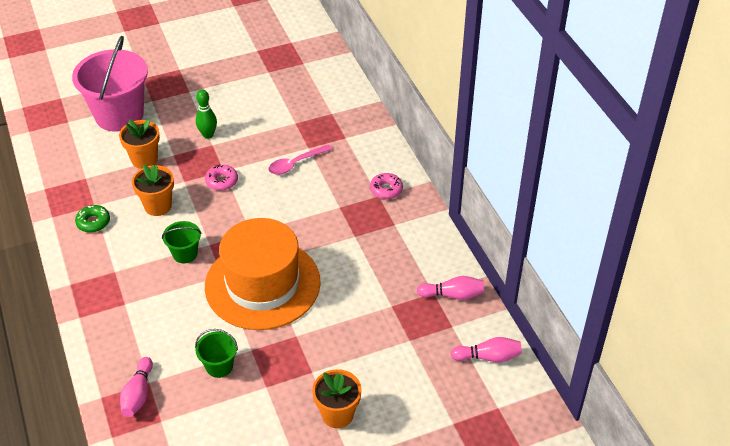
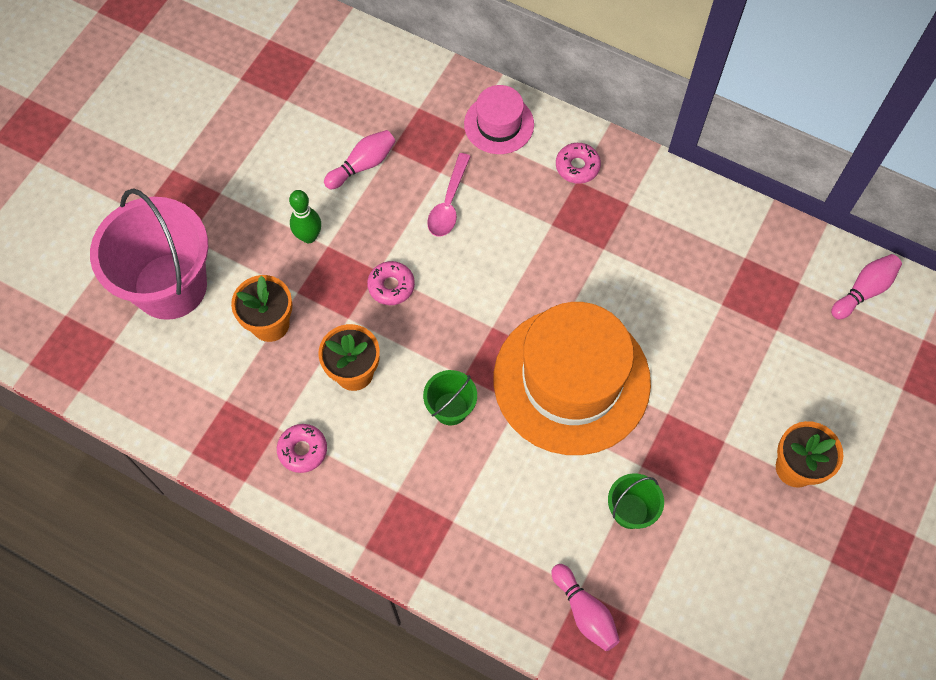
camera: 40 degrees left, 20 degrees up
(93, 222) = (303, 450): green donut -> pink donut
(366, 145) = (499, 124): none -> pink hat
(452, 295) = (765, 246): pink bowling pin -> pink bowling pin (363, 165)

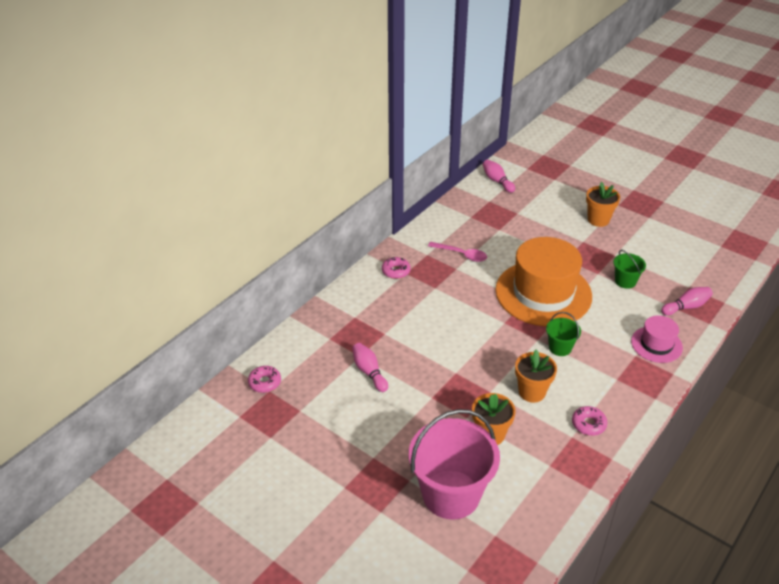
camera: 80 degrees left, 25 degrees down
(309, 236) = (422, 407): green bowling pin -> none
(391, 286) = (468, 367): pink donut -> pink donut (265, 382)
(448, 203) = (410, 332): pink spoon -> pink spoon (461, 254)
(499, 124) = (354, 301): pink hat -> pink hat (656, 344)

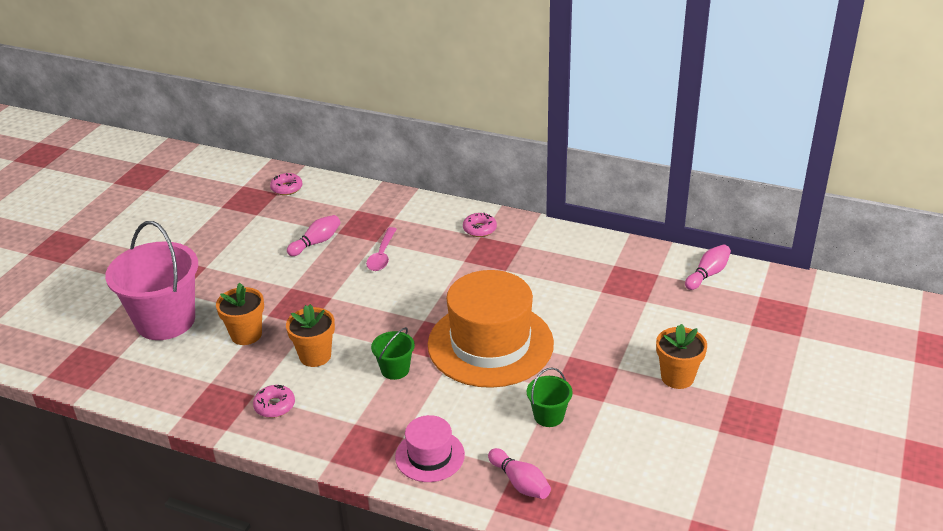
camera: 75 degrees right, 5 degrees down
(461, 254) = (533, 269): pink spoon -> pink spoon (382, 255)

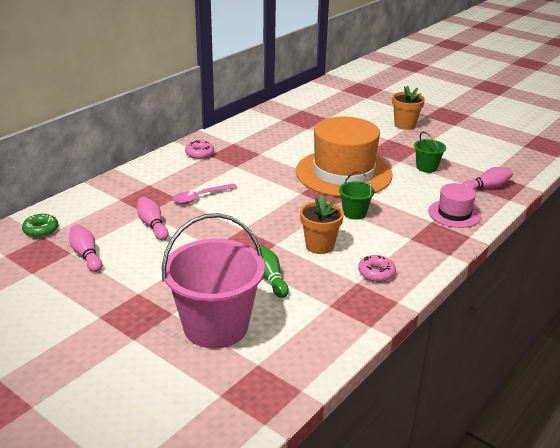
camera: 75 degrees left, 5 degrees down
(246, 335) = (269, 278): orange flower pot -> green bowling pin
(287, 188) = (41, 230): pink donut -> green donut
(382, 255) = (200, 197): pink spoon -> pink spoon turned 120 degrees clockwise
(707, 274) = (311, 97): pink bowling pin -> pink bowling pin (86, 255)

